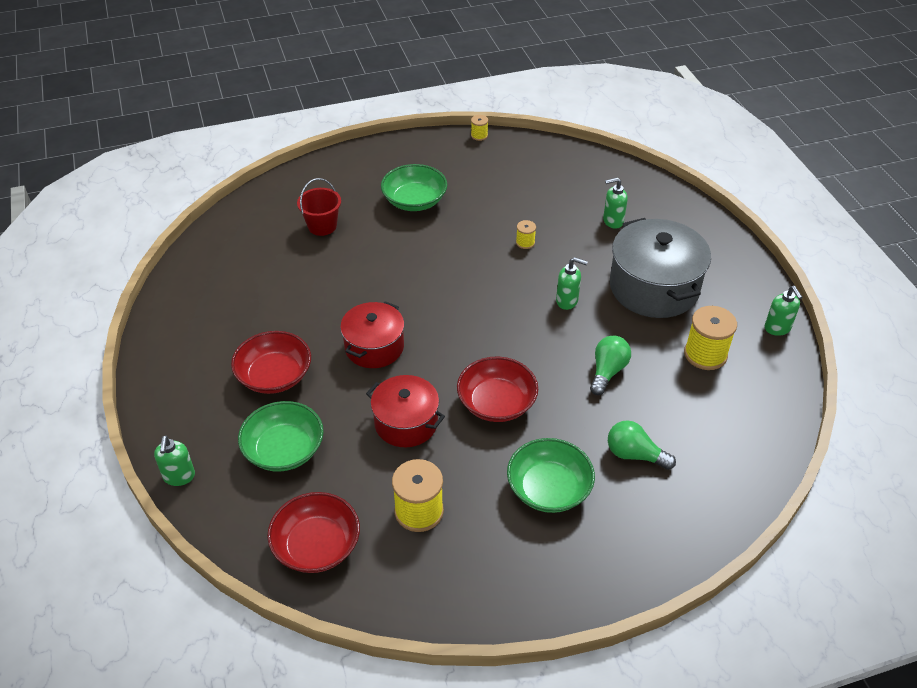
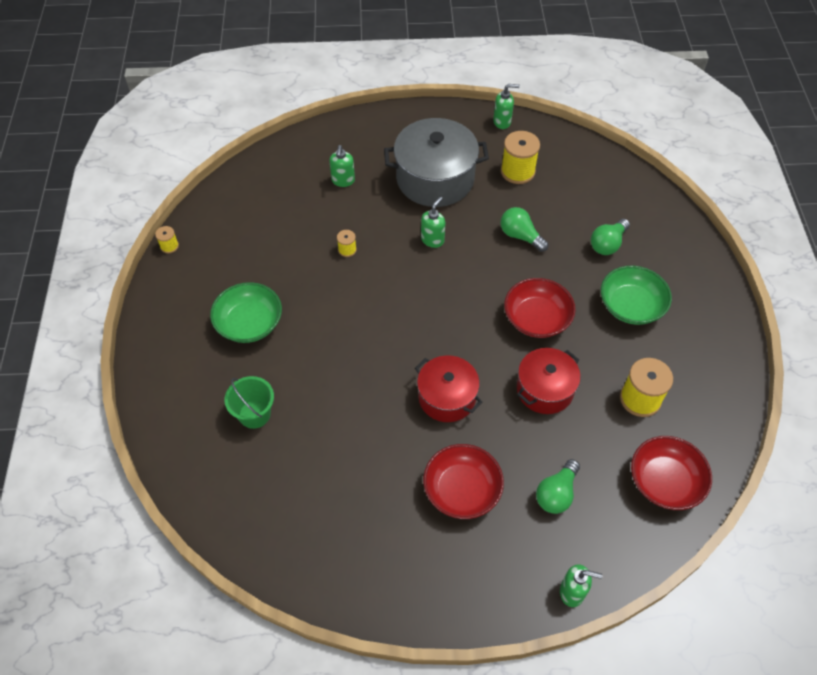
camera: 75 degrees left, 10 degrees up
(284, 450) = (556, 493): green bowl -> green light bulb
(322, 226) = (254, 414): red bucket -> green bucket

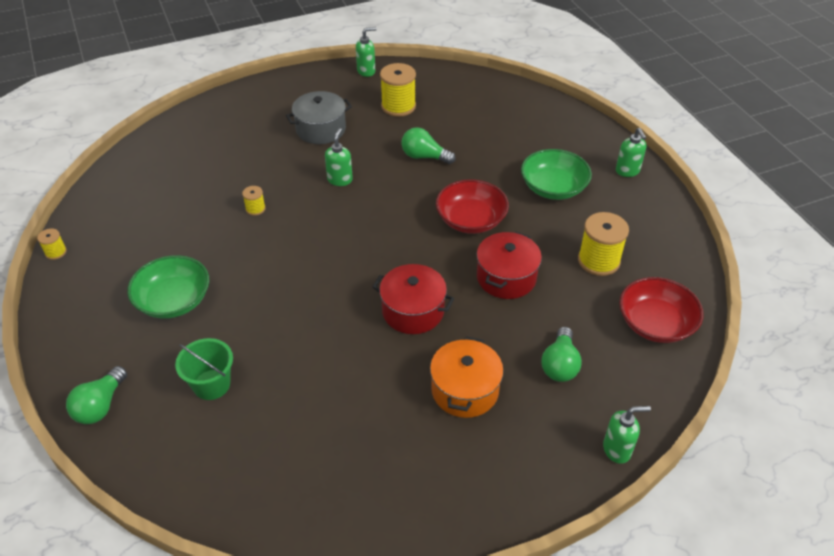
camera: 20 degrees left, 10 degrees down
(343, 181) = (227, 151): green soap dispenser -> green soap dispenser (627, 171)
(435, 179) = (321, 129): grey pot -> grey pot, size x0.62
(462, 490) = (465, 390): red bowl -> orange pot
(607, 244) = (508, 144): green light bulb -> green light bulb (100, 405)

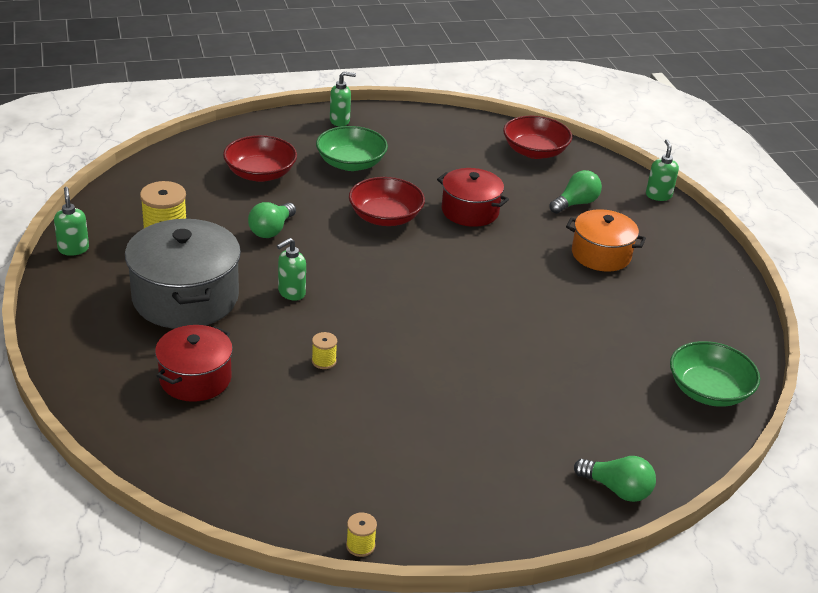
camera: 85 degrees left, 10 degrees down
(174, 300) = (468, 432): green bowl -> green bowl (708, 391)
(211, 384) = (591, 405): green bucket -> none
(321, 129) = (185, 298): grey pot -> grey pot, size x1.60
(340, 180) = (291, 293): green soap dispenser -> green soap dispenser turned 60 degrees counterclockwise
(413, 311) = (505, 269): red pot -> red pot (195, 378)
(508, 138) = (260, 173): none -> red bowl
(560, 365) = (575, 203): green light bulb -> green light bulb turned 60 degrees counterclockwise
(598, 261) = (457, 161): yellow spool -> none

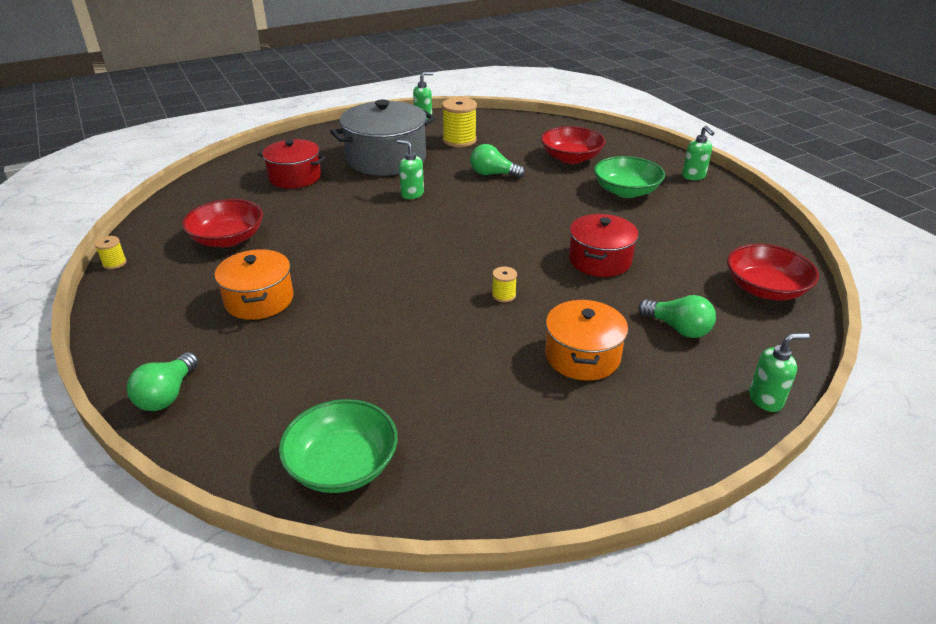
camera: 80 degrees right, 0 degrees up
(324, 361) = (328, 219): yellow spool -> yellow spool (503, 295)
(385, 217) = (551, 218): red bowl -> red bowl (228, 239)
(476, 424) = (259, 300): none -> orange pot

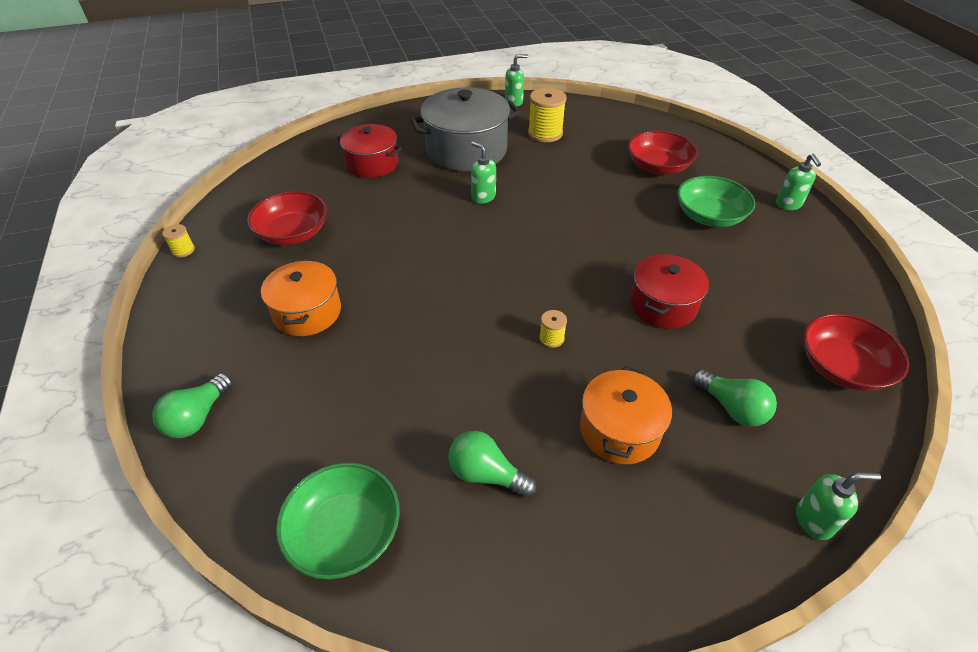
camera: 10 degrees right, 10 degrees up
(493, 174) = (571, 180): green light bulb -> green light bulb (486, 474)

